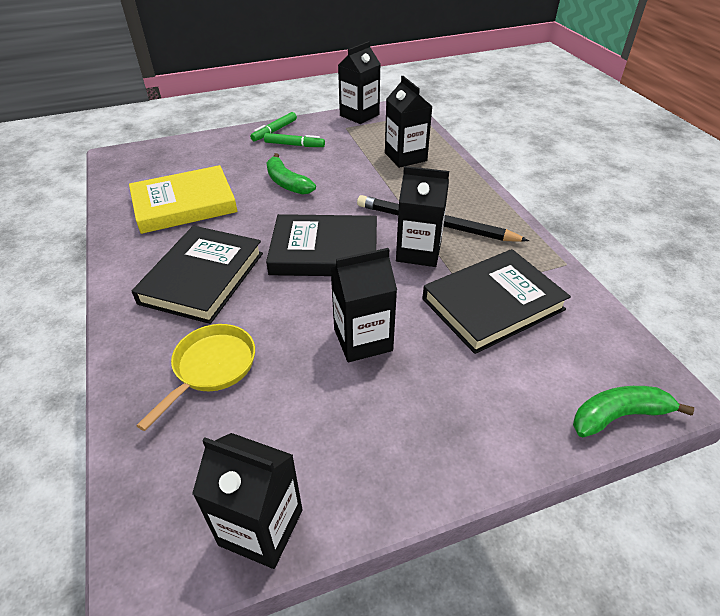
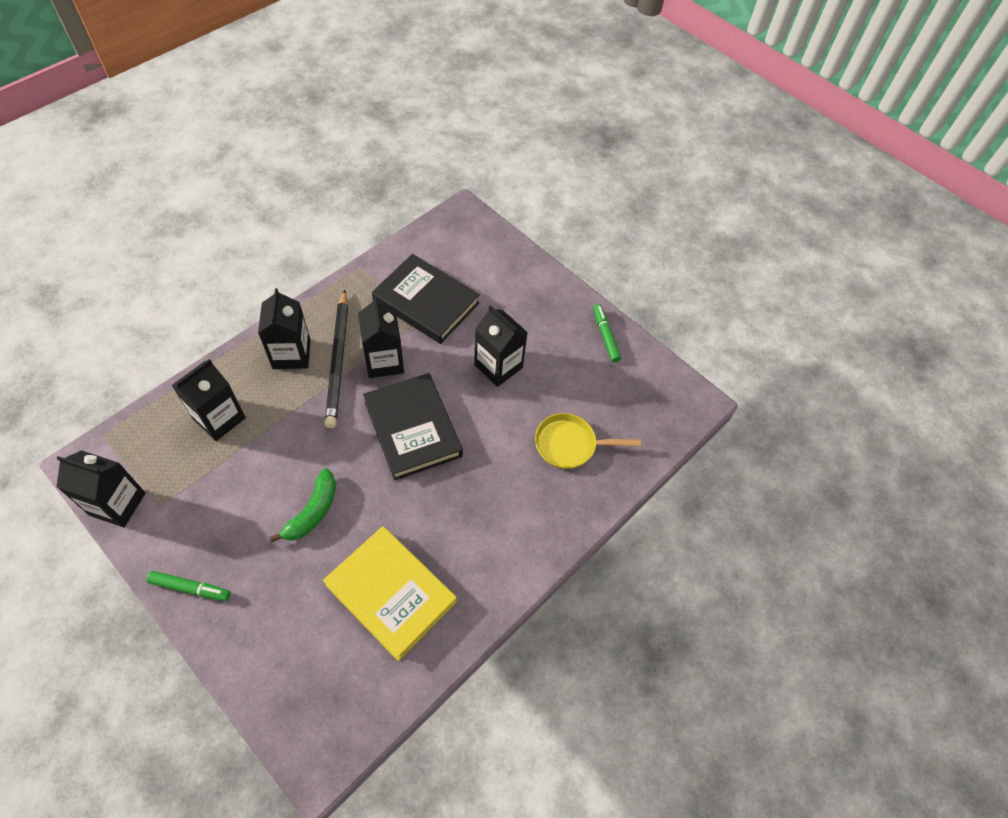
camera: 120 degrees left, 15 degrees up
(202, 278) = (488, 505): black book -> none
(261, 527) = (646, 366): black carton -> black carton (291, 354)
(294, 145) = (223, 545): green marker -> green marker (605, 336)
(618, 416) = (491, 232): green banana -> none

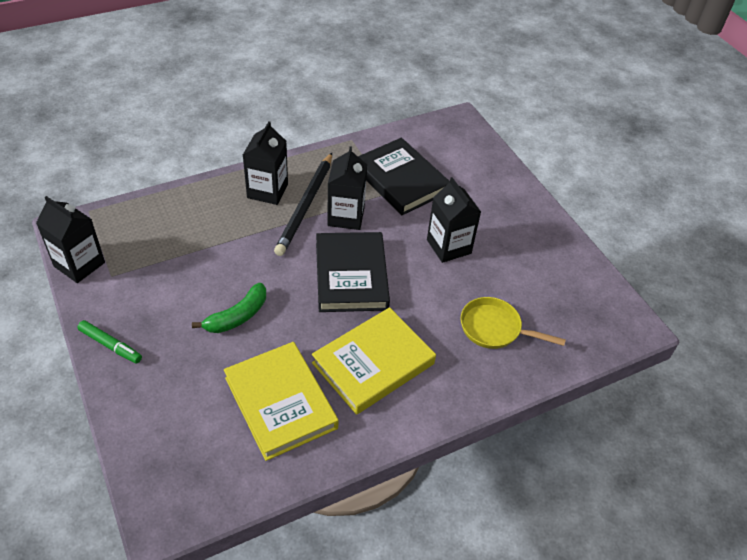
camera: 20 degrees right, 10 degrees down
(219, 418) = (187, 223): black carton -> none
(467, 520) = (373, 363): none -> yellow book
(605, 336) = (561, 248): green marker -> none

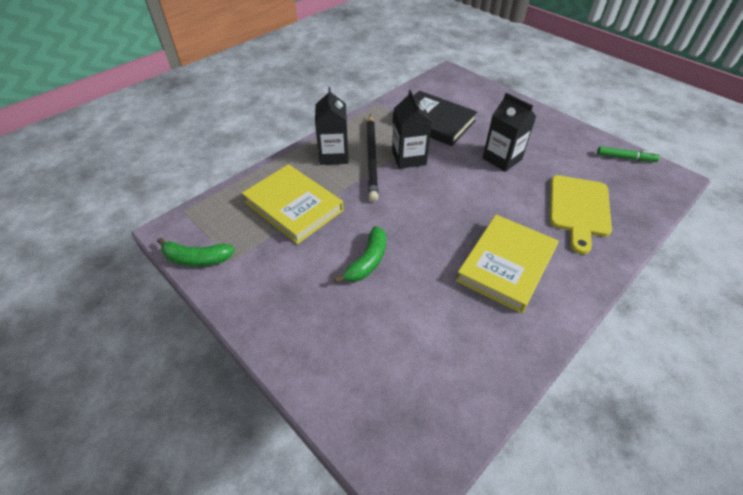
camera: 15 degrees left, 0 degrees up
(79, 264) = (197, 259): black carton -> green banana
(110, 345) = (263, 323): green marker -> green marker (625, 158)
(280, 403) = (451, 325): yellow book -> yellow book (293, 206)
(351, 275) = (442, 201): black book -> none
(494, 328) = (579, 209): yellow pan -> yellow cutting board

